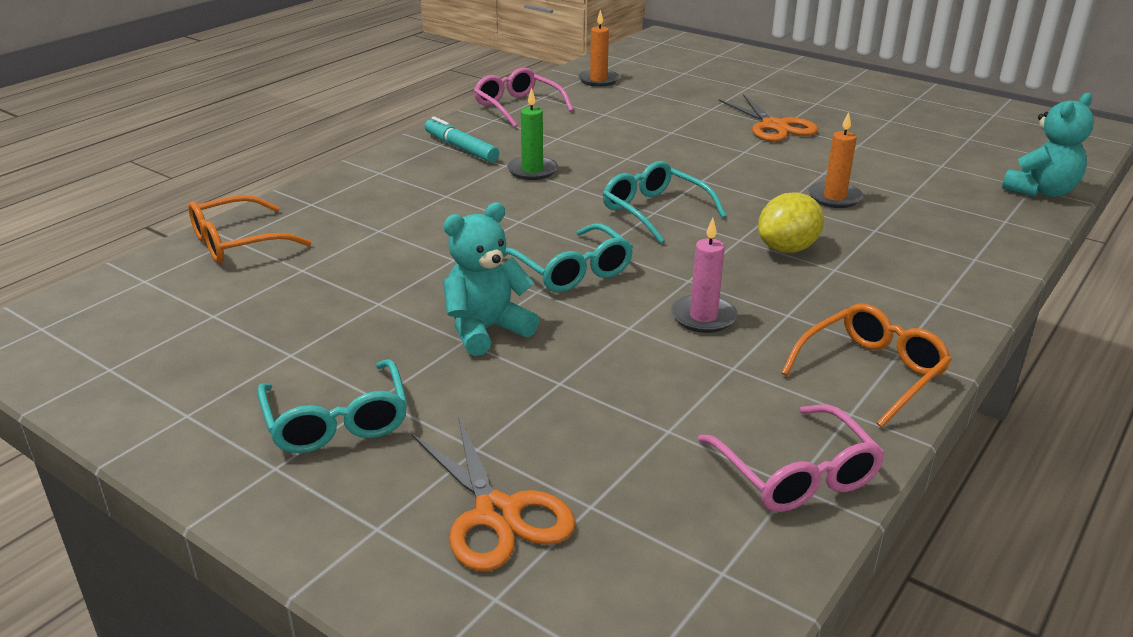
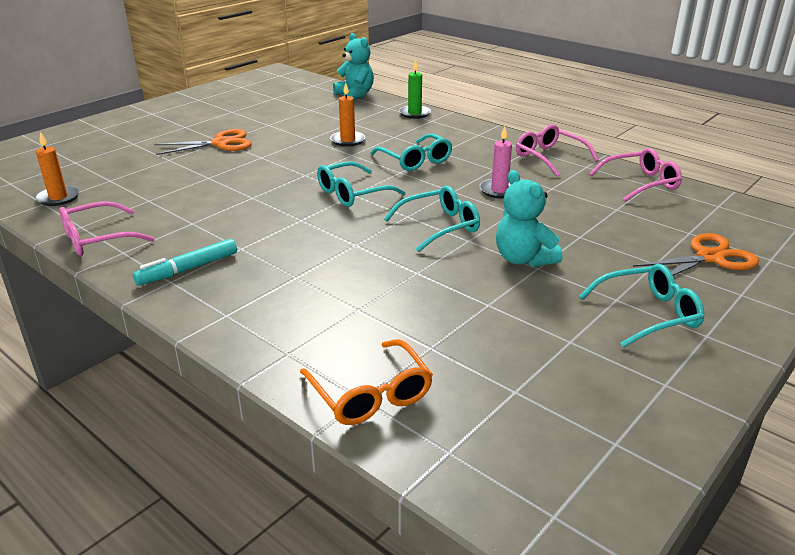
camera: 85 degrees left, 0 degrees up
(532, 170) = (259, 236): green candle -> green candle (414, 113)
(787, 249) = (415, 160): yellow lemon -> turquoise glasses
(871, 372) = (549, 157): orange glasses -> pink glasses

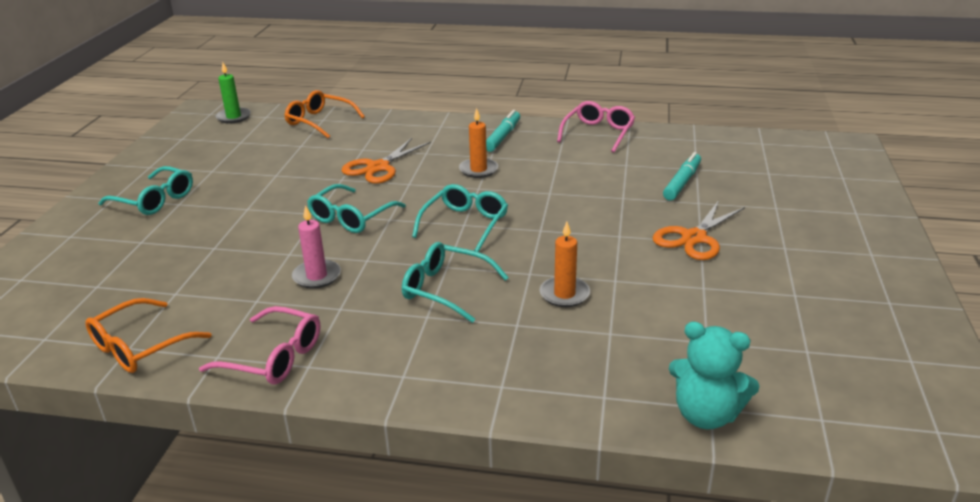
camera: 150 degrees right, 0 degrees up
(58, 198) = (695, 145): orange candle -> orange candle (478, 170)
(145, 174) = (682, 182): none -> turquoise marker
(414, 113) = (545, 395): green candle -> green candle (233, 117)
(523, 259) = (261, 211): turquoise teddy bear -> none
(640, 183) = (140, 346): pink glasses -> orange glasses
(648, 314) = (154, 200): turquoise glasses -> turquoise glasses turned 105 degrees counterclockwise
(709, 258) = (85, 262): orange scissors -> orange scissors (378, 167)

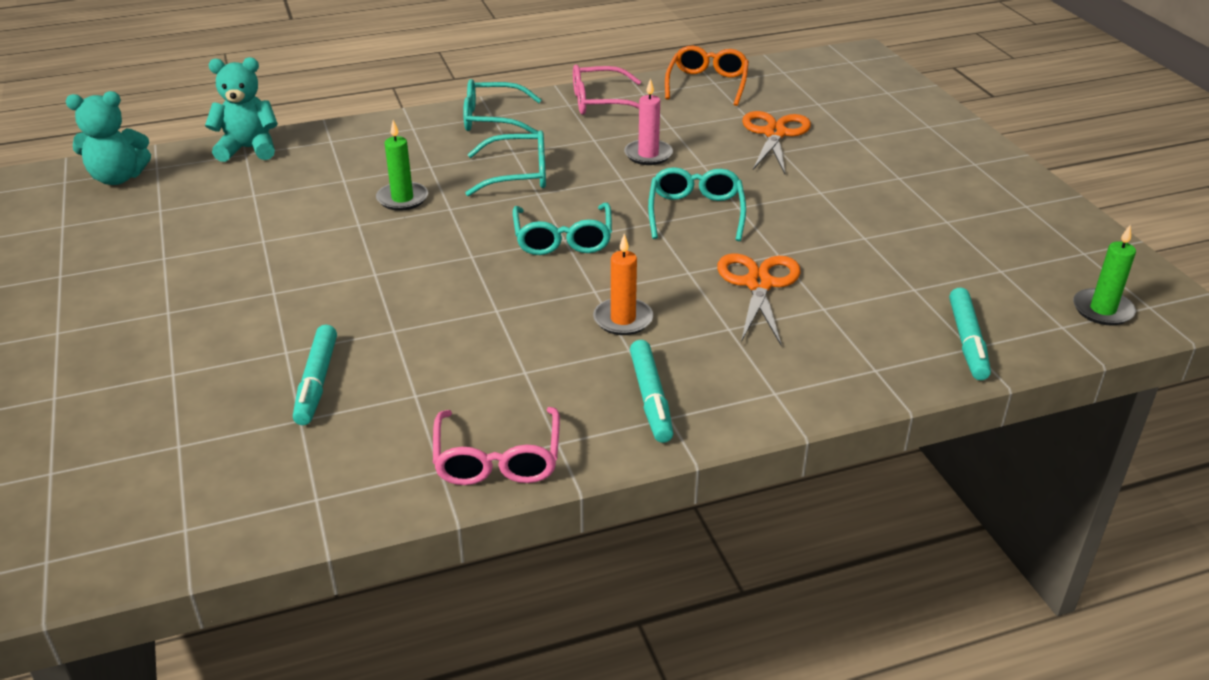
camera: 150 degrees right, 5 degrees up
(154, 200) = (930, 173): turquoise glasses -> turquoise glasses (493, 119)
(319, 121) = (967, 341): orange glasses -> turquoise marker
(564, 294) = (402, 199): orange candle -> green candle
(694, 238) = (283, 294): orange scissors -> orange scissors (775, 134)
(868, 415) = (118, 178): none -> turquoise teddy bear

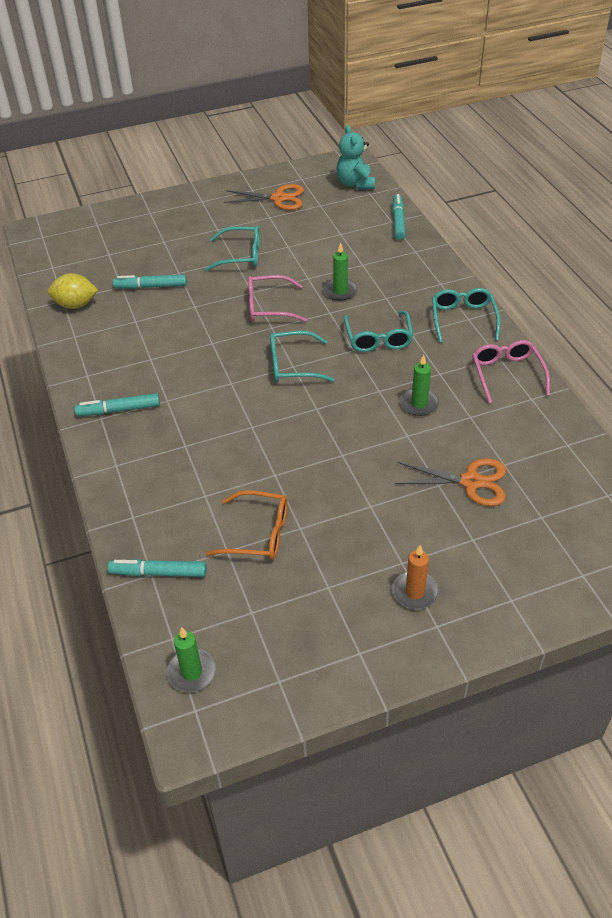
camera: 90 degrees right, 10 degrees up
(248, 149) = (398, 221): turquoise teddy bear -> turquoise marker
(339, 478) = (75, 305): none -> yellow lemon
(497, 459) = (78, 354): pink glasses -> pink glasses (269, 307)
(623, 319) = (198, 396): orange candle -> orange candle (415, 592)
(648, 155) = (419, 404): pink candle -> green candle
(695, 213) = (331, 430): turquoise glasses -> turquoise glasses (240, 255)
(707, 84) = (561, 439): orange glasses -> orange glasses (258, 534)
(759, 284) = (235, 462): orange scissors -> orange scissors (278, 198)

